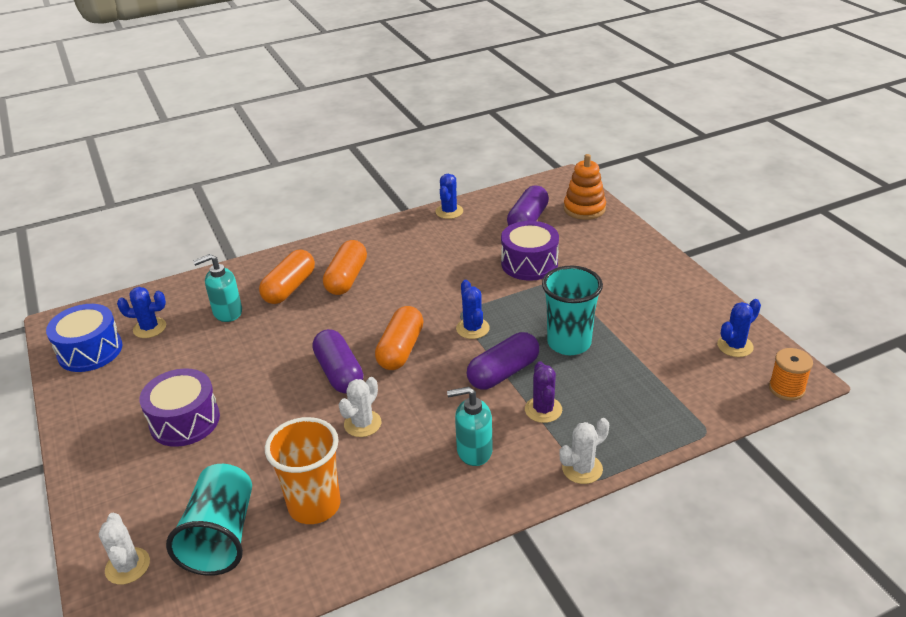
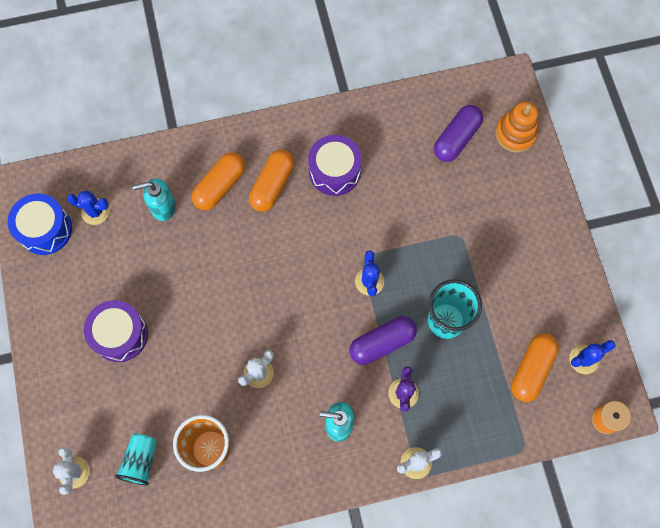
camera: 10 degrees right, 35 degrees up
(221, 536) = (141, 461): turquoise cup -> turquoise cup, size x0.65
(339, 373) = (248, 309): purple capsule -> none
(400, 349) = (303, 293): orange capsule -> orange capsule (531, 369)
(449, 211) = (385, 106): blue cactus -> none
(529, 263) = (441, 205): purple drum -> purple drum (334, 171)

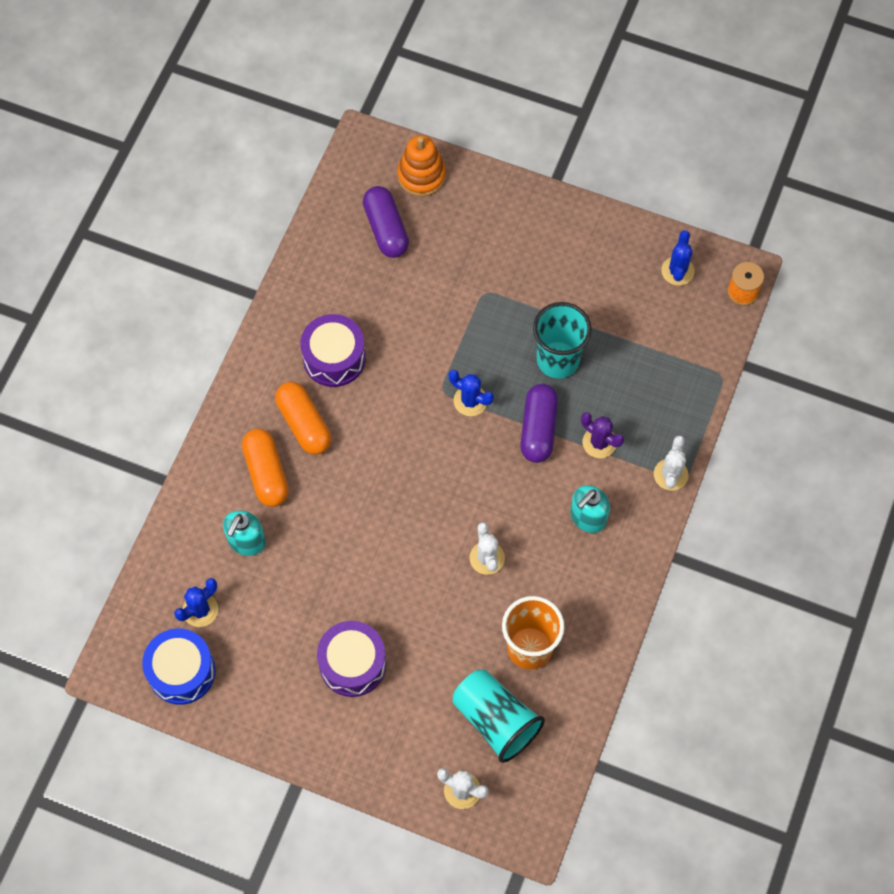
camera: 55 degrees left, 5 degrees down
(141, 461) = (495, 720): turquoise cup -> turquoise cup, size x1.55
(531, 369) = (655, 320): orange capsule -> none

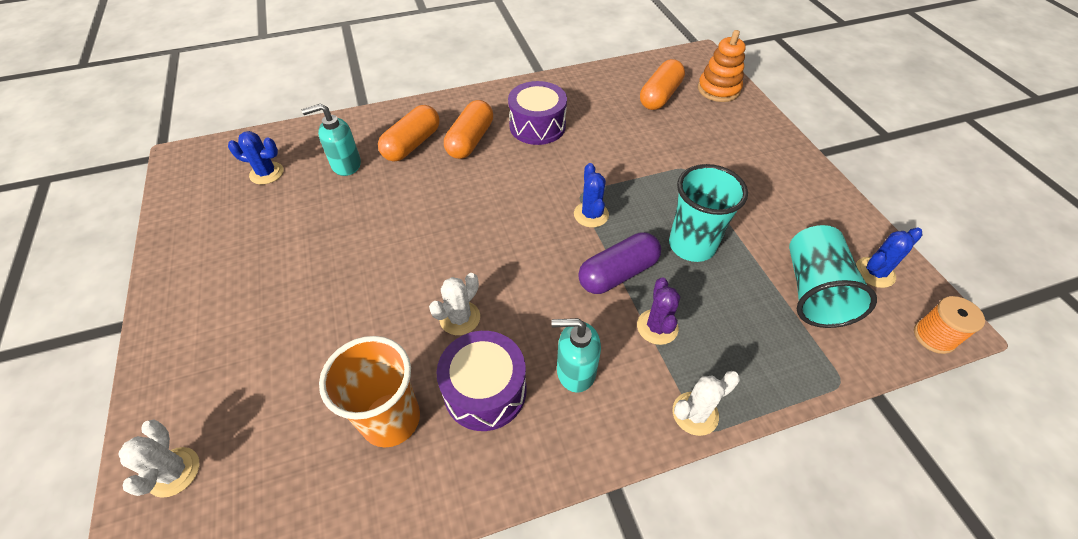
camera: 50 degrees right, 15 degrees down
(181, 671) = (203, 192): blue drum -> none
(352, 664) = (276, 289): purple drum -> purple drum (485, 390)
(386, 229) = (660, 96): purple capsule -> orange capsule
(495, 720) = (283, 446): turquoise cup -> turquoise cup (813, 291)

